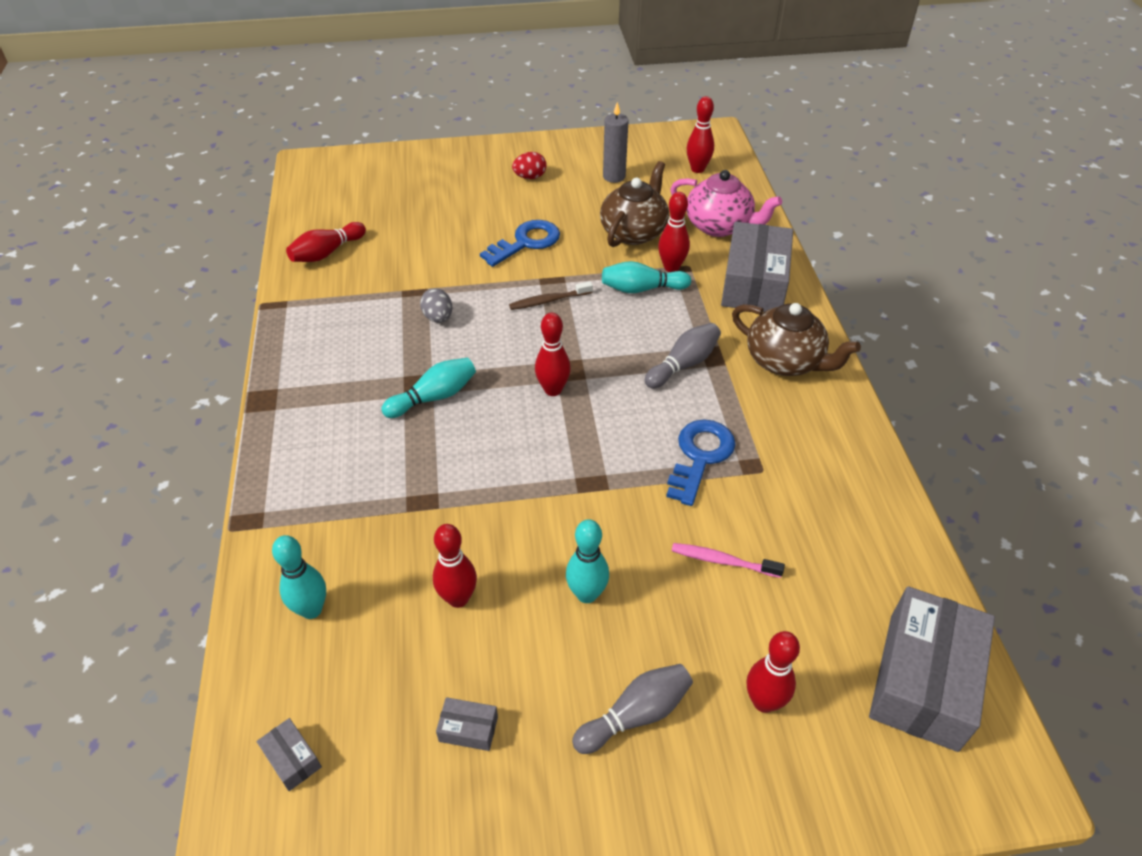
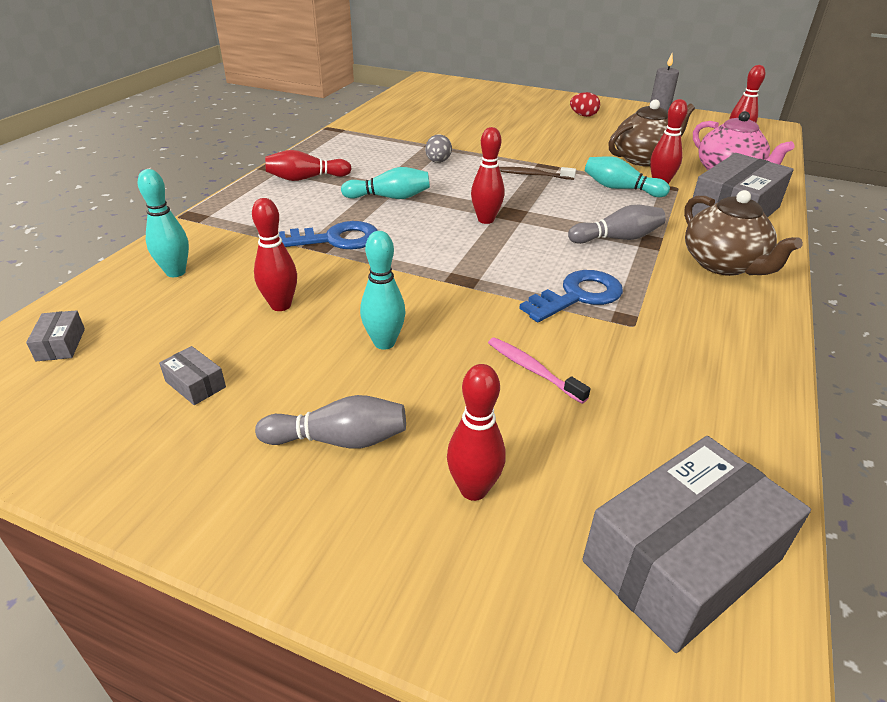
camera: 30 degrees right, 10 degrees down
(327, 253) = (396, 116): red bowling pin -> red bowling pin (306, 178)
(526, 242) = (546, 144): blue key -> blue key (335, 239)

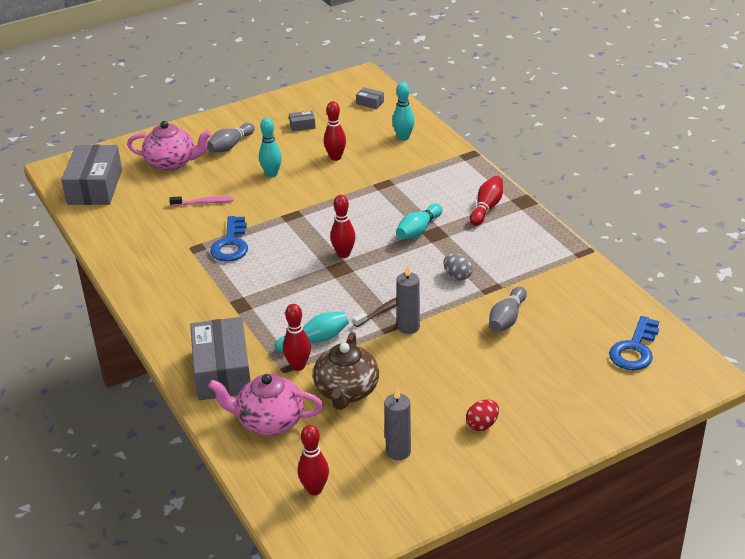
camera: 130 degrees right, 0 degrees up
(335, 239) = (384, 192): blue key -> blue key (635, 349)
(473, 489) = (172, 163): red bowling pin -> pink teapot
(535, 160) = (408, 327): none -> grey candle
(617, 238) = (260, 293): grey bowling pin -> grey bowling pin (507, 319)
(723, 265) = (185, 315): brown teapot -> none

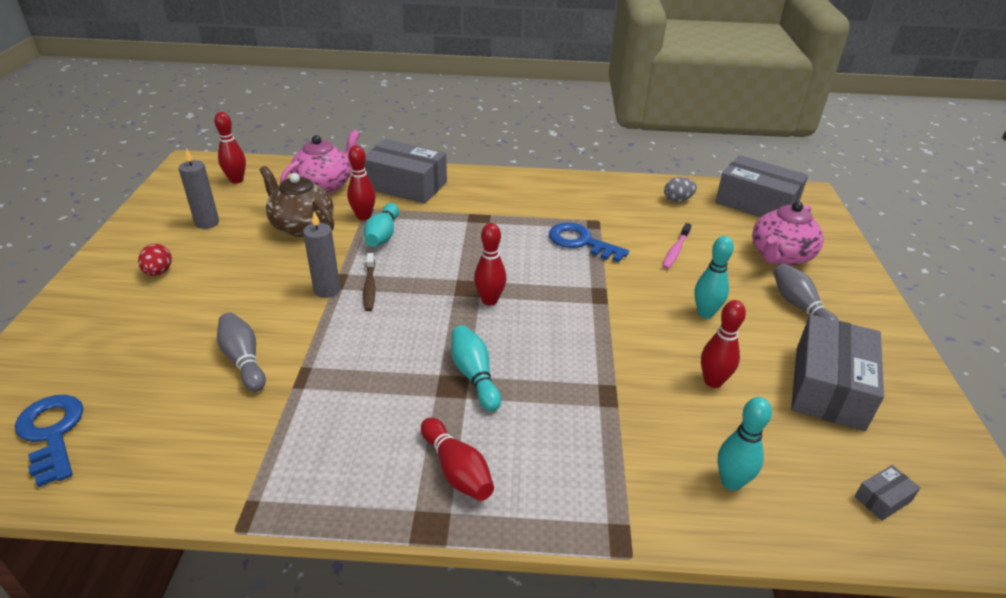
camera: 120 degrees right, 0 degrees up
(302, 126) = (828, 387): grey box -> grey box, size x2.46
(457, 276) = (355, 362): grey egg -> grey egg (677, 200)

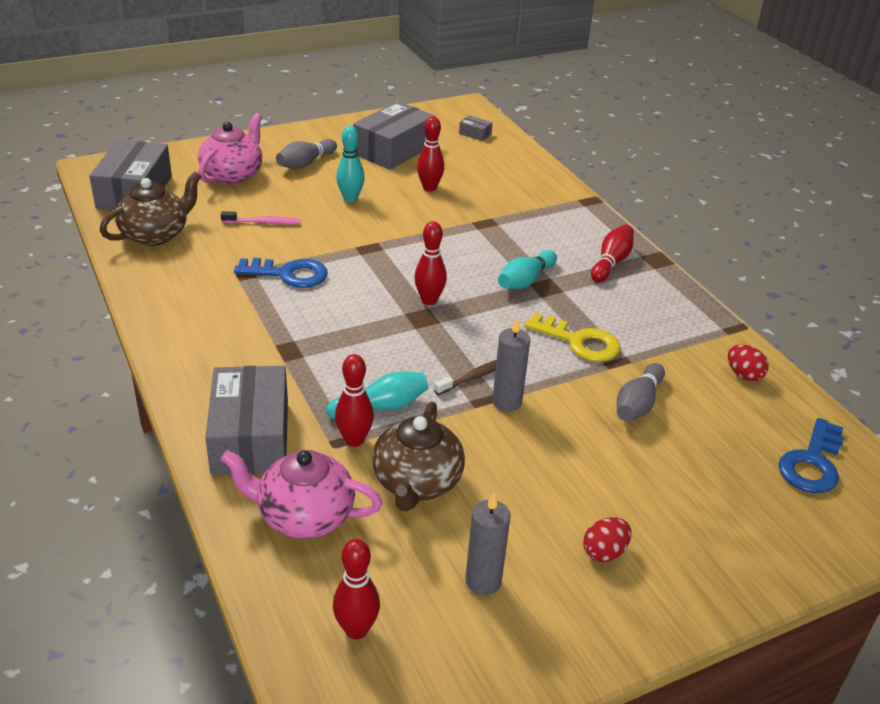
camera: 120 degrees left, 0 degrees up
(185, 464) = (743, 375): none -> red egg
(352, 366) = (579, 342): none -> yellow key
(581, 242) = (289, 274): blue key -> blue key turned 90 degrees counterclockwise
(677, 200) = (156, 234): grey egg -> brown teapot
(731, 482) = (512, 174): turquoise bowling pin -> none
(780, 256) = (233, 175): pink teapot -> pink teapot turned 75 degrees counterclockwise
(828, 387) = (393, 150): grey box -> grey box turned 45 degrees counterclockwise

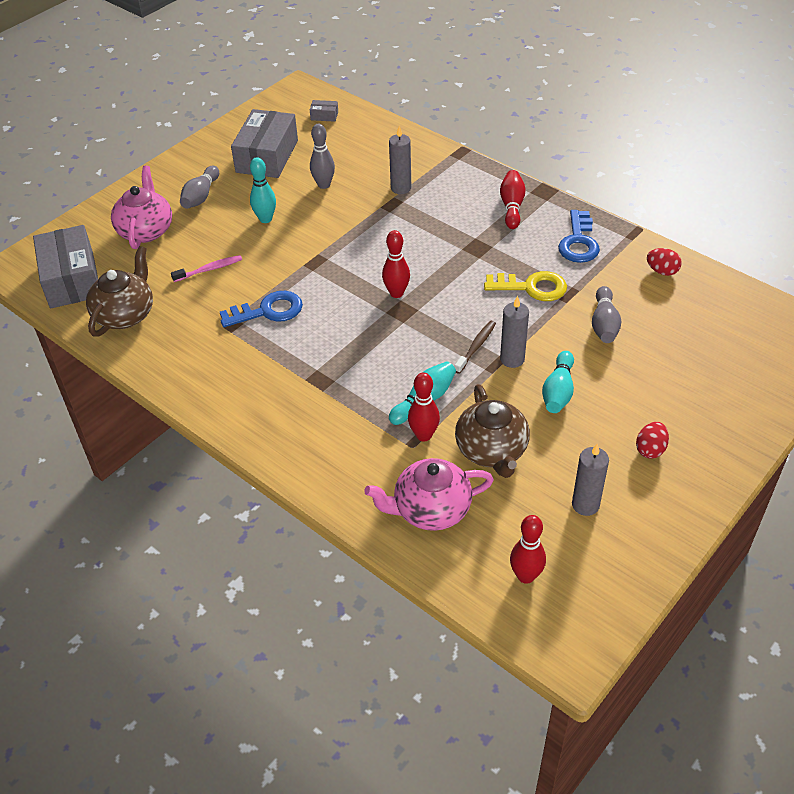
camera: 20 degrees left, 10 degrees up
(250, 437) = (345, 464): grey box -> none
(429, 188) = (324, 185): red bowling pin -> grey bowling pin
(505, 212) = (401, 188): none -> grey candle
(525, 281) = (458, 247): turquoise bowling pin -> turquoise bowling pin (558, 391)
(812, 463) = (744, 325): blue key -> blue key (579, 242)

